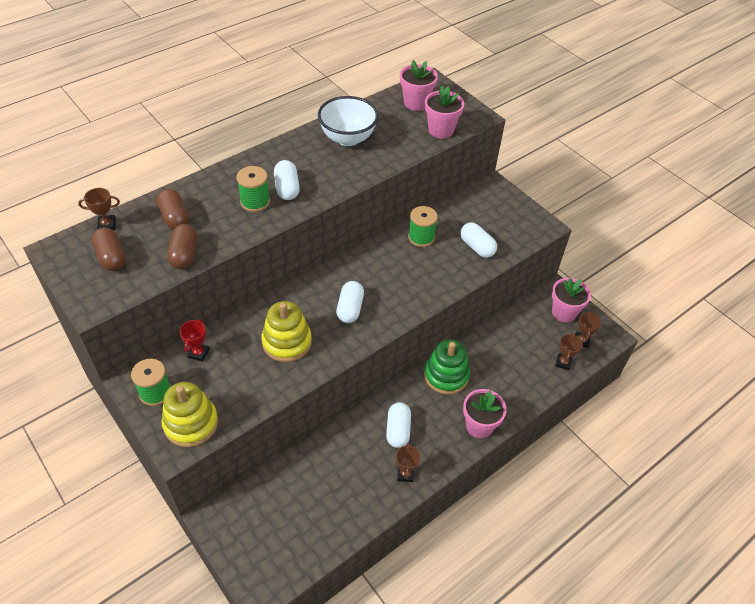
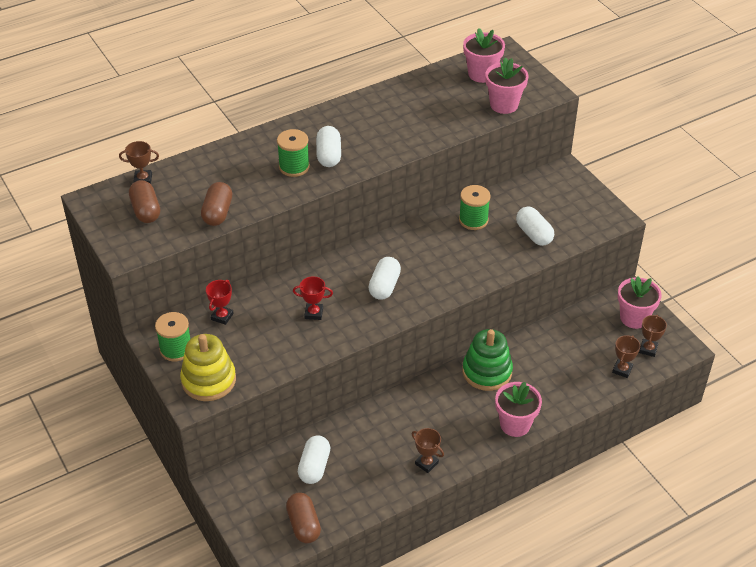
camera: 10 degrees right, 5 degrees down
(175, 218) = (211, 177): brown capsule -> brown capsule (303, 525)
(287, 342) = (314, 313): yellow stacking toy -> red trophy
(348, 138) = (400, 108): white bowl -> none
(398, 430) = (425, 421): white capsule -> white capsule (314, 467)
(405, 474) = (426, 463): brown trophy -> brown trophy turned 60 degrees counterclockwise

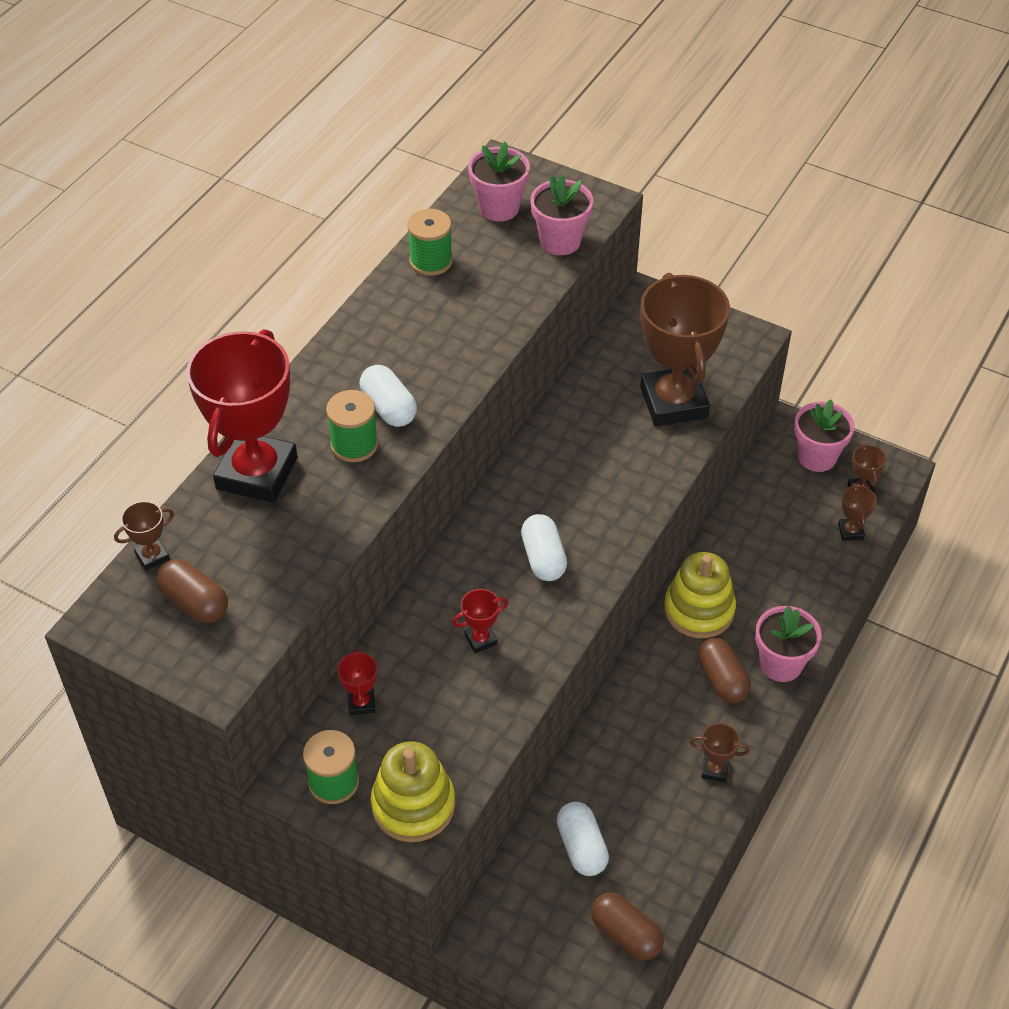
camera: 30 degrees left, 5 degrees up
(217, 213) = (301, 560): brown capsule -> brown capsule (722, 679)
(230, 160) = (257, 473): none -> red trophy
(473, 220) = (586, 415): green spool -> green spool (431, 261)
(487, 372) = (699, 610): green stacking toy -> yellow stacking toy
(534, 234) = (673, 402): white capsule -> brown trophy

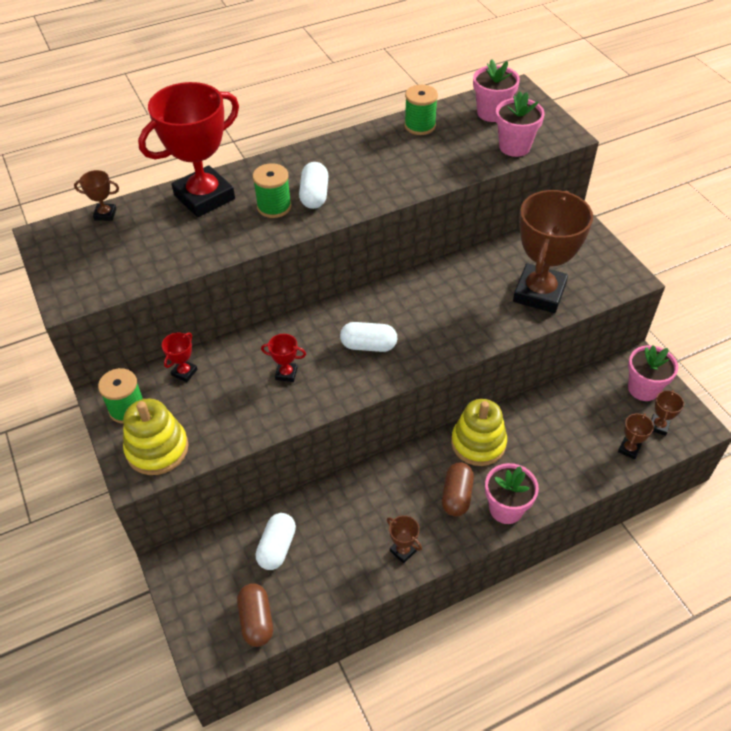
camera: 35 degrees right, 0 degrees up
(195, 602) = (101, 250): brown capsule -> none
(543, 558) = (368, 345): white capsule -> white capsule turned 75 degrees clockwise

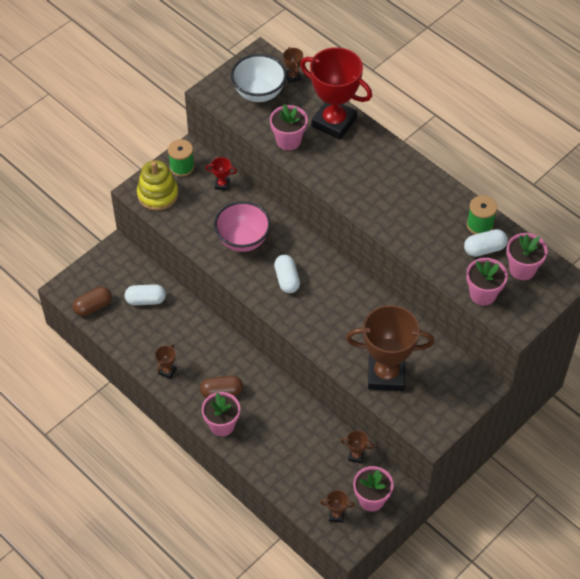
camera: 70 degrees right, 5 degrees up
(107, 252) = (259, 93): none -> white bowl
(206, 243) = (288, 141): none -> pink flower pot
(274, 207) = (341, 164): green spool -> none
(286, 373) = (243, 240): red trophy -> pink bowl
(314, 195) = (364, 184): white capsule -> white capsule (484, 249)
(478, 443) = (272, 395): yellow stacking toy -> none
(629, 449) = (305, 497): brown trophy -> brown trophy (356, 456)

